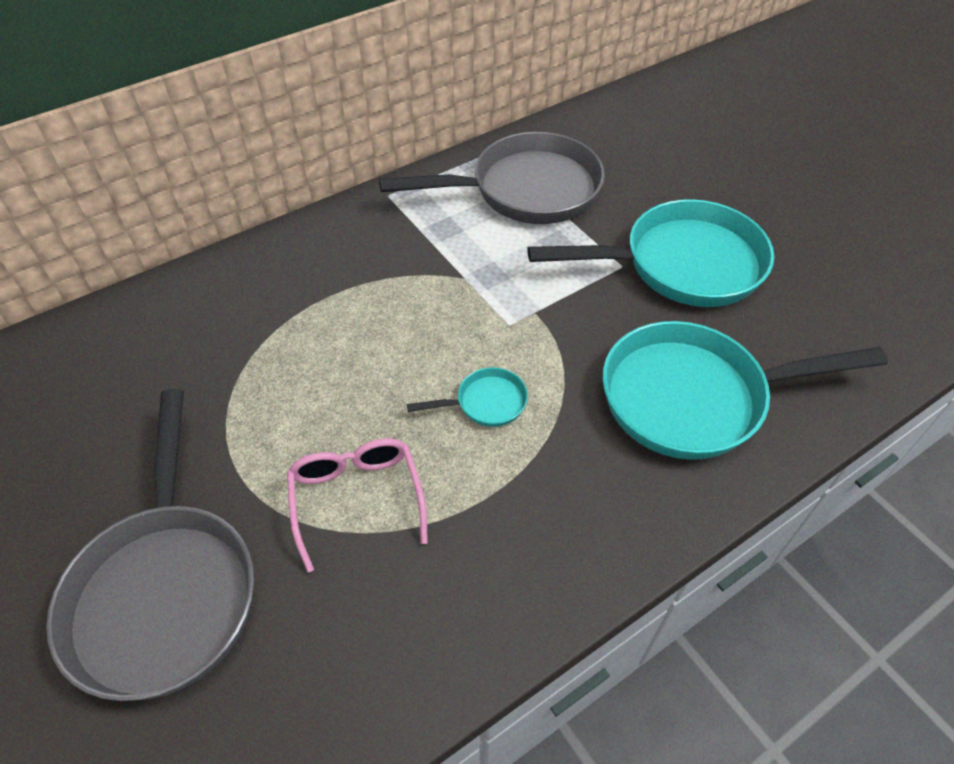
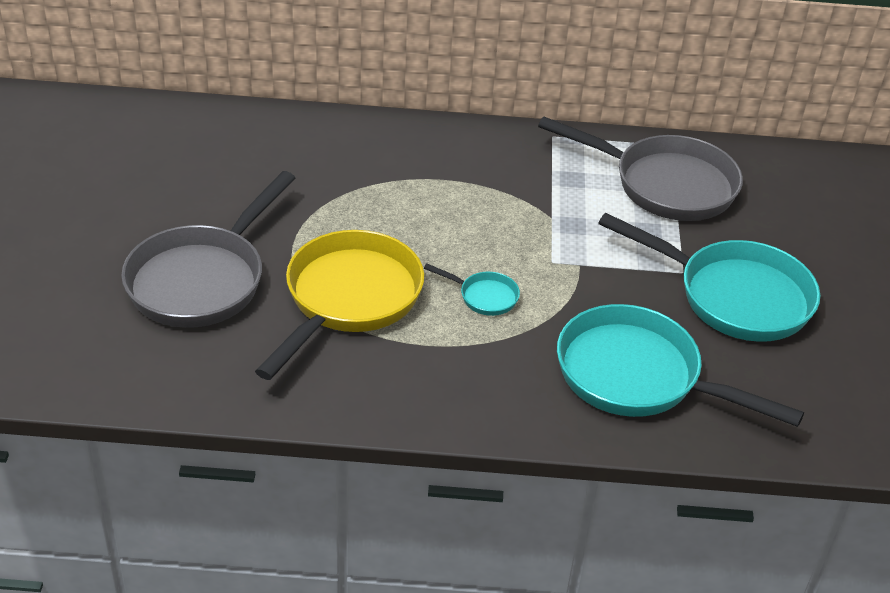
camera: 35 degrees right, 10 degrees down
(357, 500) = (348, 300): pink glasses -> yellow pan

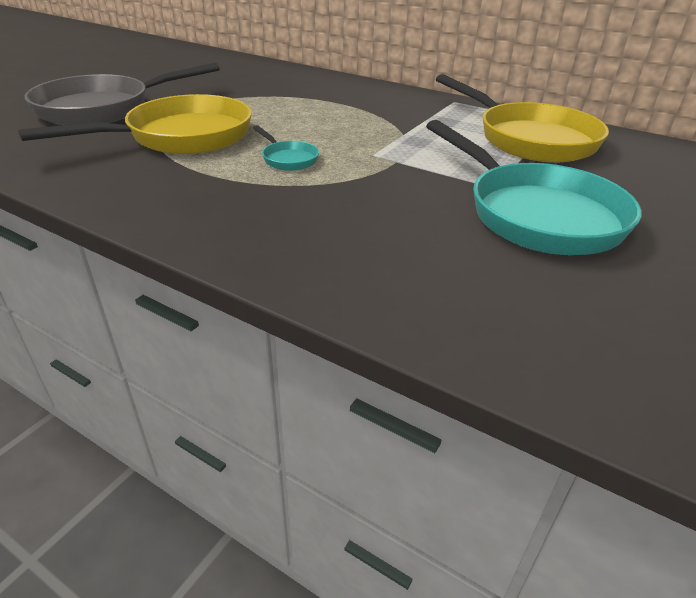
camera: 30 degrees right, 5 degrees down
(638, 377) = (365, 241): turquoise pan -> none
(665, 185) = (529, 139): grey pan -> yellow pan

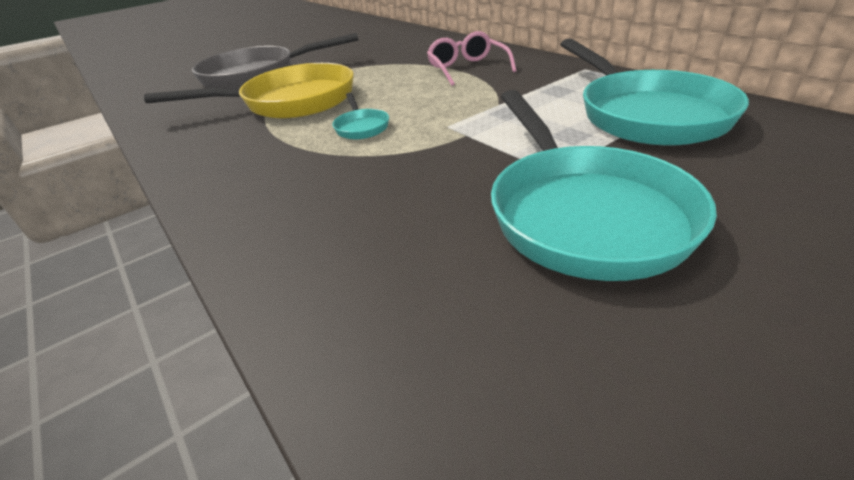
camera: 25 degrees right, 0 degrees up
(345, 101) = (467, 69): none -> pink glasses
(529, 139) = (645, 114): yellow pan -> turquoise pan

